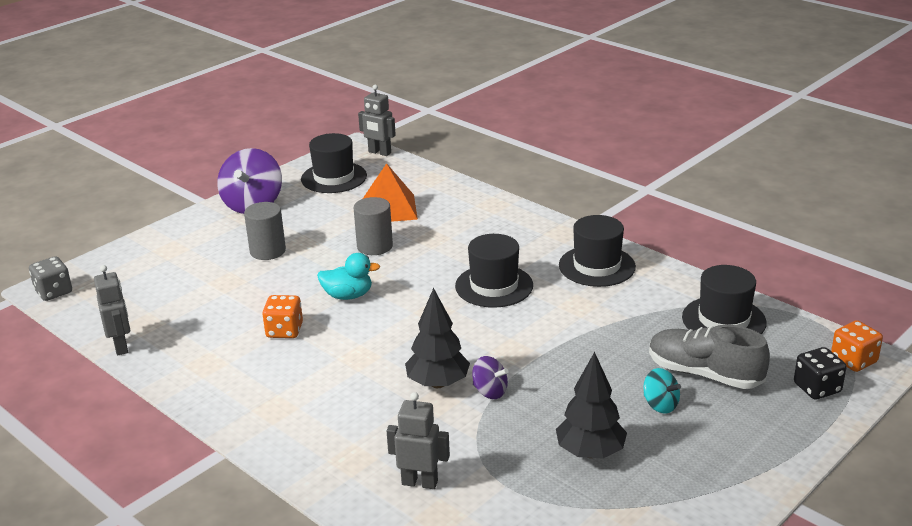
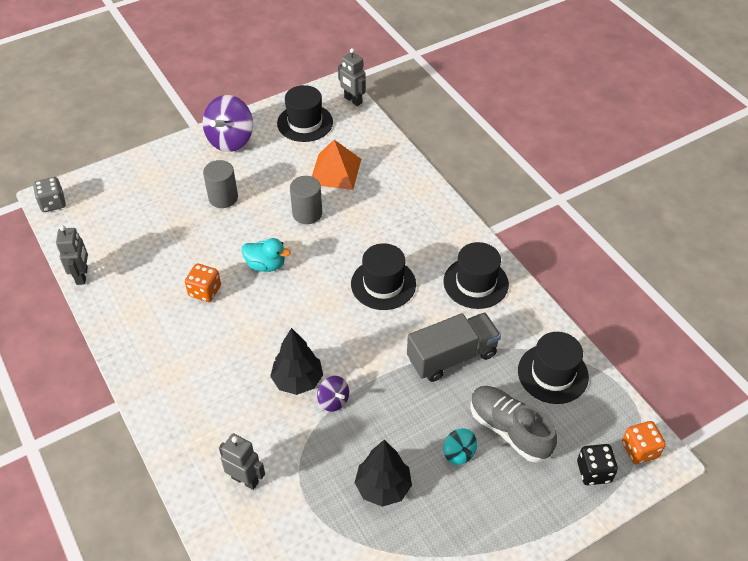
camera: 15 degrees right, 20 degrees up
(605, 328) = (452, 357): none -> grey truck

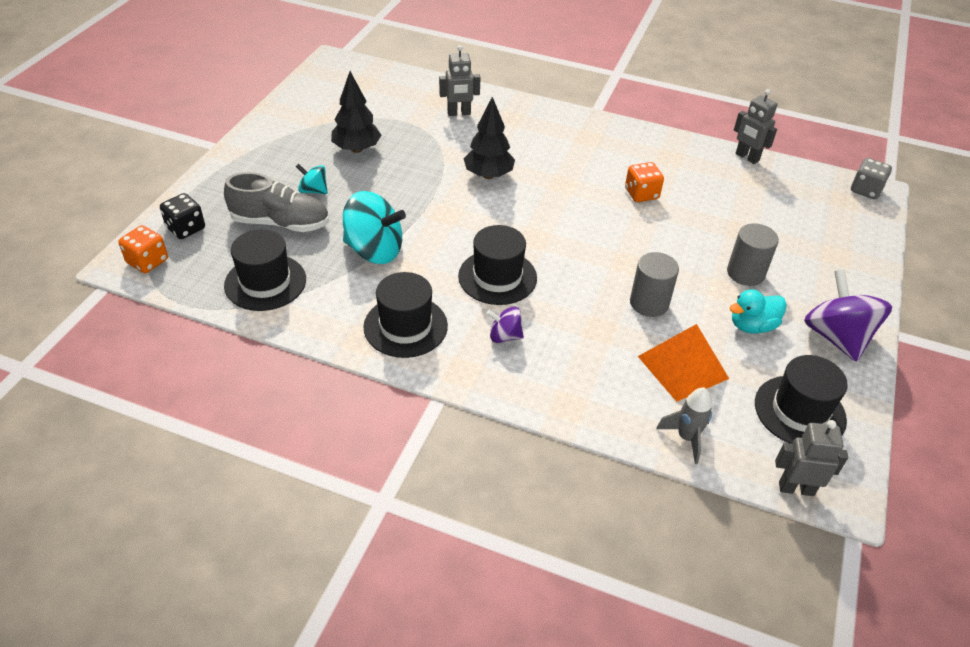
camera: 140 degrees right, 5 degrees down
(266, 265) = (622, 237): turquoise duck -> turquoise duck (752, 326)
(333, 400) = (446, 176): purple spinning top -> purple spinning top (504, 336)
(377, 142) = (686, 438): none -> grey rocket
(452, 357) = (374, 250): grey truck -> turquoise spinning top

